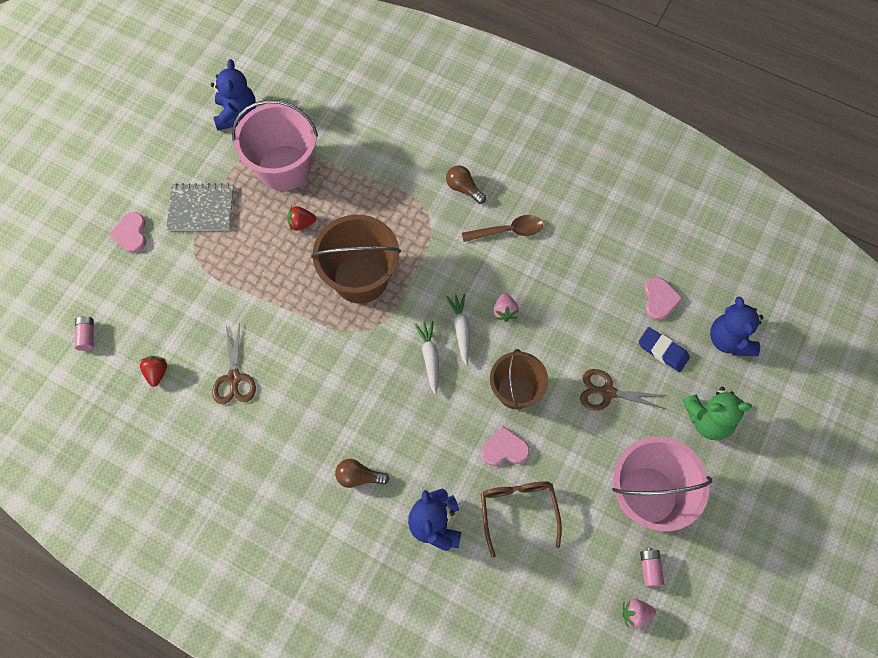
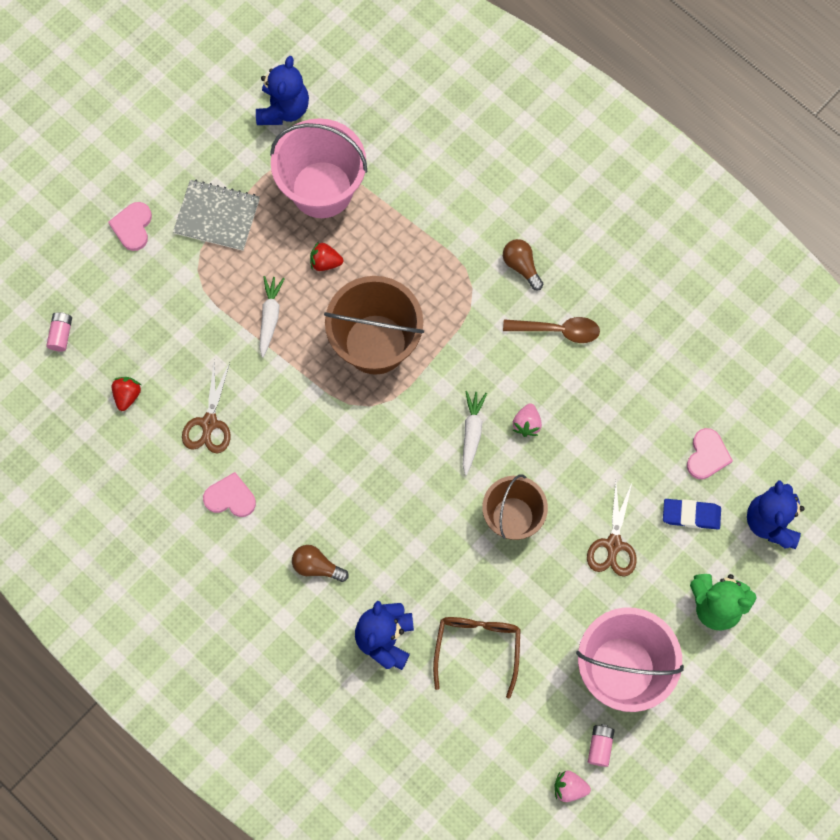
camera: 15 degrees right, 5 degrees up
(430, 358) = (428, 455): white carrot -> white carrot (270, 317)
(504, 449) = (482, 578): pink heart -> pink heart (230, 497)
(607, 392) = (613, 545): brown scissors -> brown scissors turned 105 degrees counterclockwise
(663, 351) = (691, 515): blue eraser -> blue eraser turned 45 degrees counterclockwise

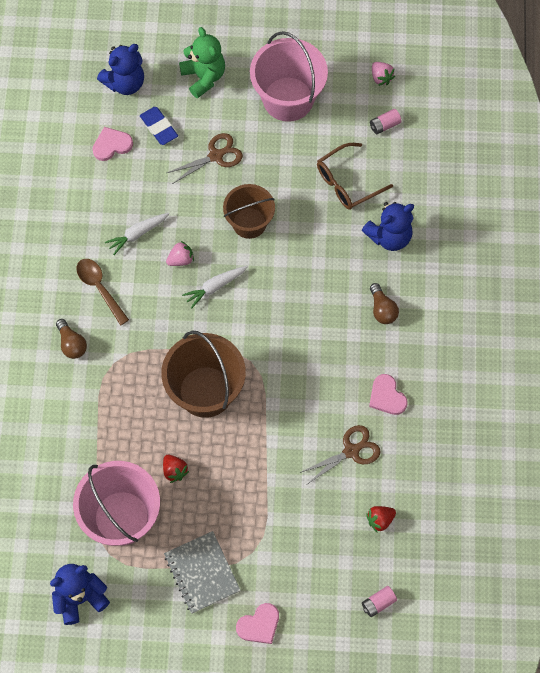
camera: 130 degrees left, 5 degrees down
(270, 317) = (245, 474): white carrot -> white carrot (137, 234)
(521, 266) = (72, 344): brown light bulb -> brown light bulb turned 45 degrees counterclockwise
(600, 746) = (343, 79): pink battery -> pink battery (384, 125)

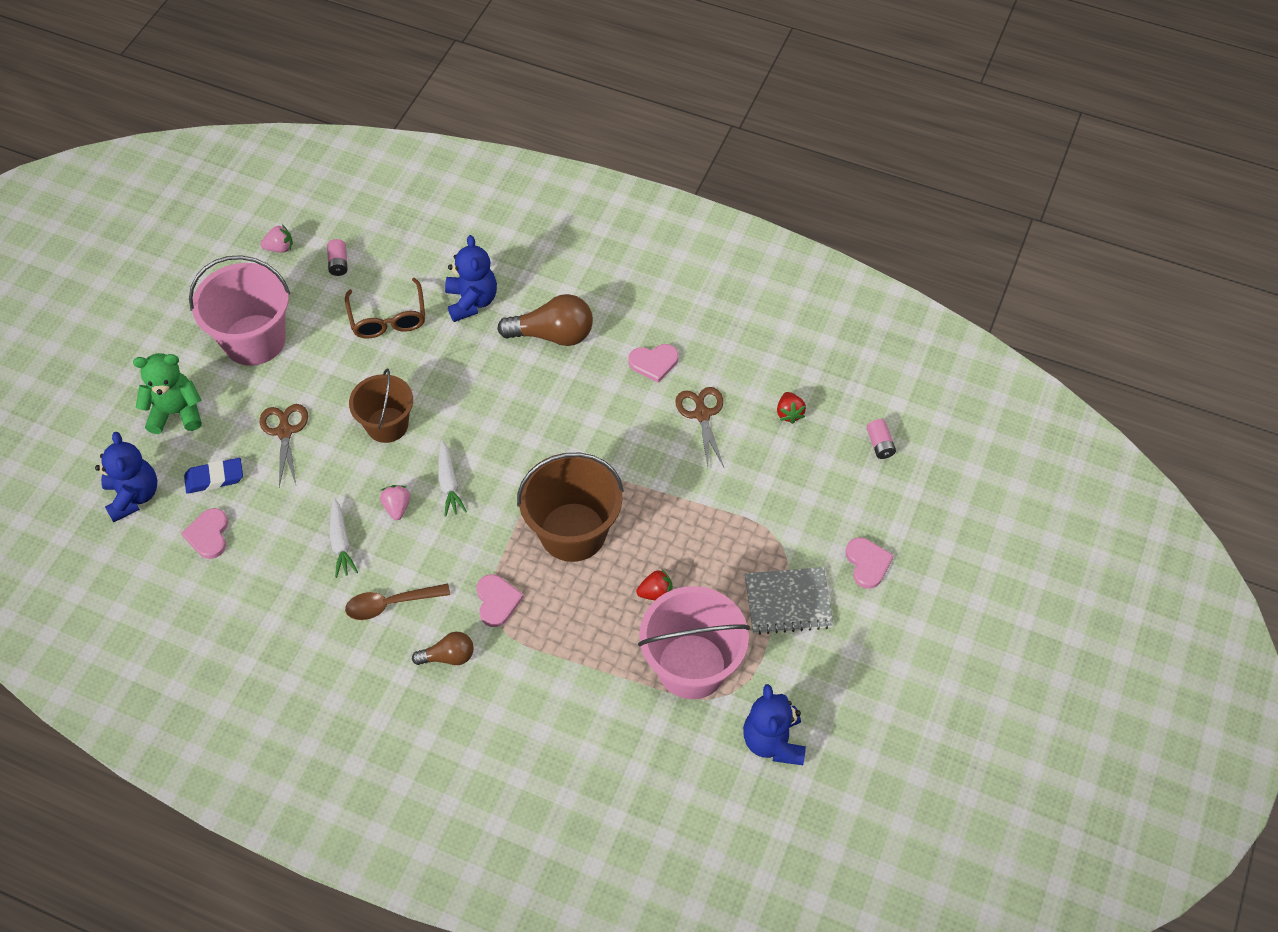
camera: 70 degrees left, 10 degrees down
(127, 360) = (497, 601): none -> pink heart
(382, 309) = (553, 335): brown light bulb -> brown light bulb, size x1.73

